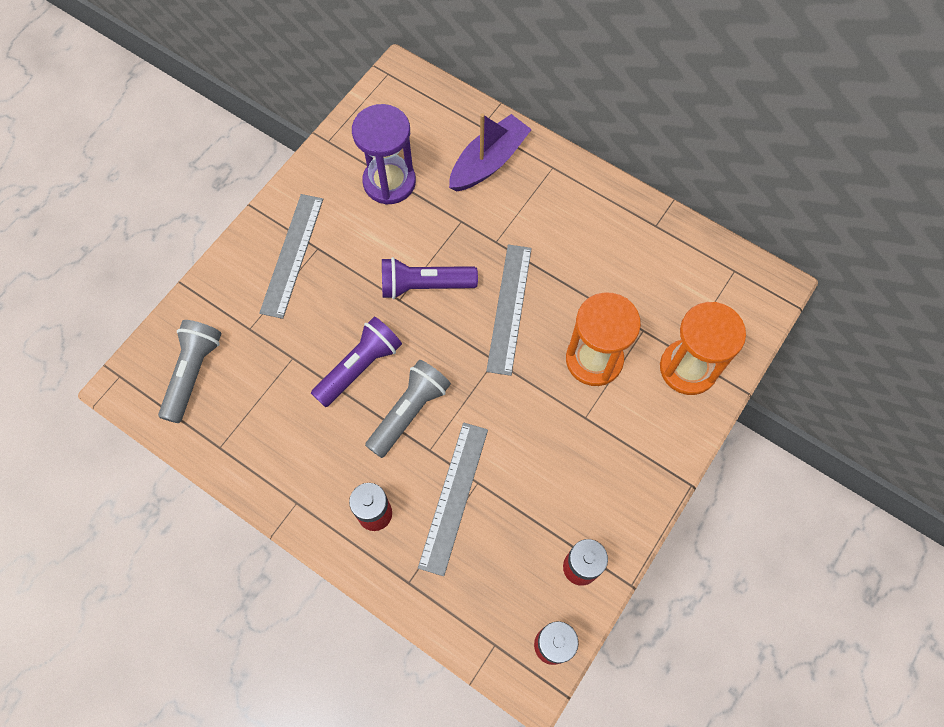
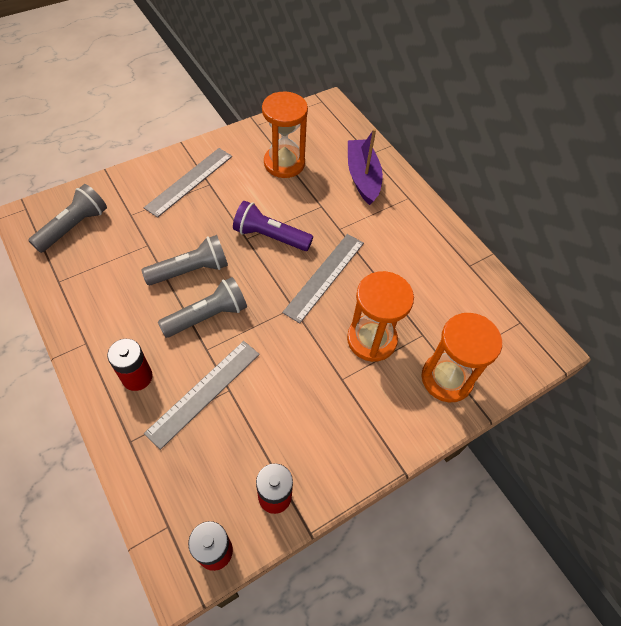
camera: 20 degrees right, 10 degrees down
(360, 367) = (191, 270): purple flashlight -> grey flashlight
(389, 182) = (284, 163): purple hourglass -> orange hourglass
(489, 162) = (362, 177): purple boat -> purple boat turned 75 degrees counterclockwise

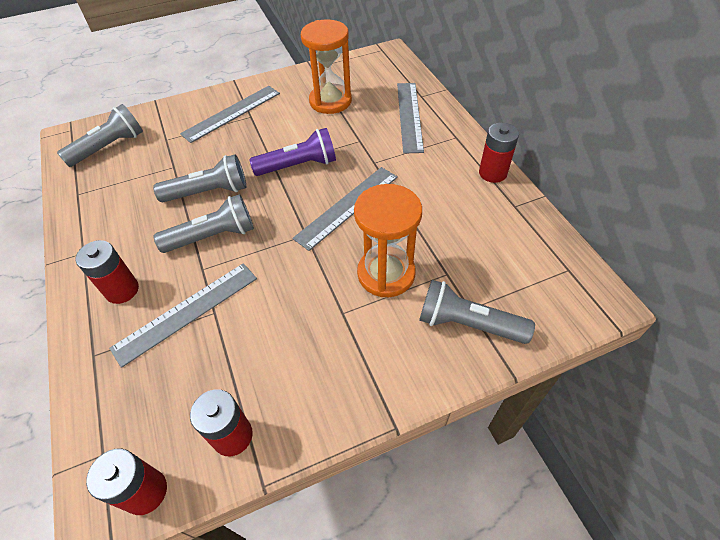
camera: 15 degrees right, 5 degrees down
(270, 236) = (299, 165): purple flashlight -> purple flashlight turned 135 degrees clockwise
(362, 177) = (409, 116): purple boat -> grey ruler
(446, 234) = (492, 173): none -> red battery
(446, 378) = (467, 324): orange hourglass -> grey flashlight

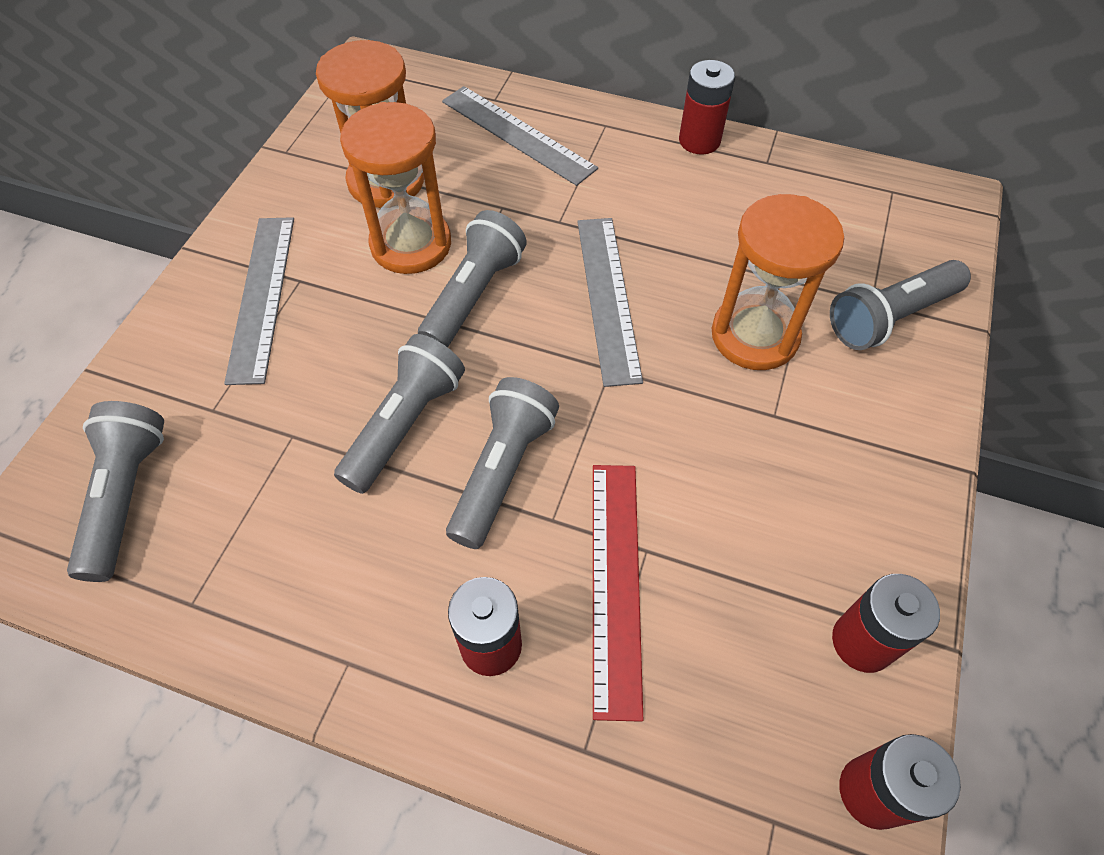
camera: 50 degrees left, 5 degrees up
(186, 312) = (615, 583): grey ruler -> red ruler
(299, 165) = (474, 295): purple flashlight -> grey flashlight
(305, 130) = (411, 244): none -> orange hourglass

